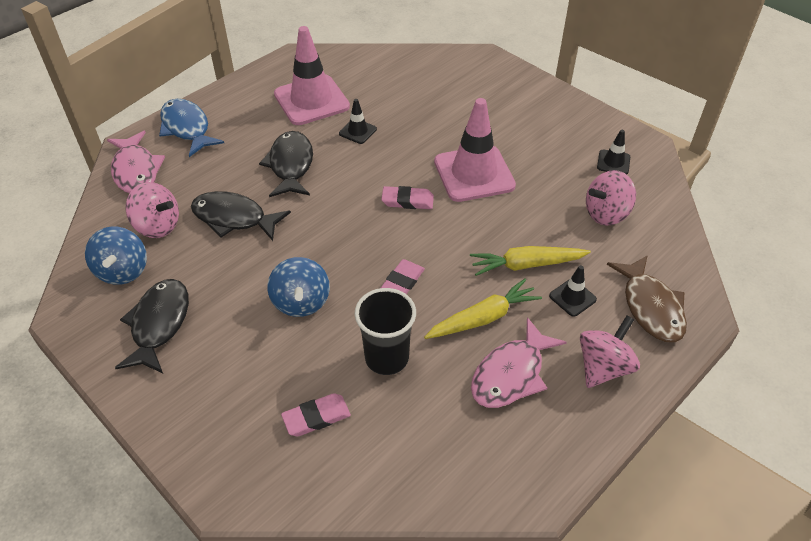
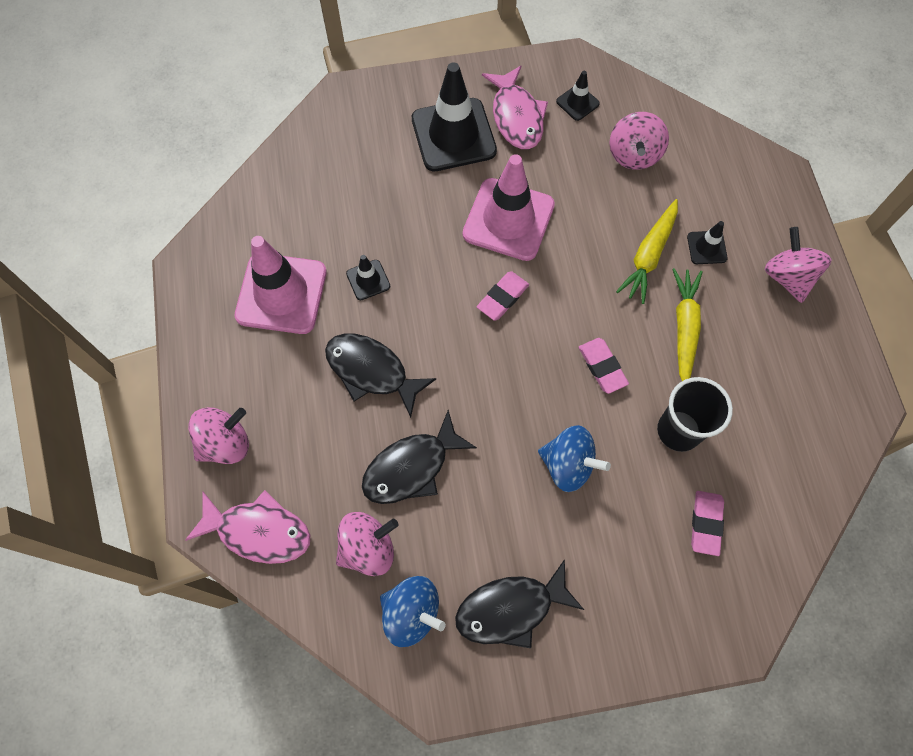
camera: 55 degrees left, 20 degrees up
(159, 324) = (511, 609): black fish -> black fish turned 60 degrees counterclockwise
(187, 128) = (226, 443): blue fish -> pink spinning top
(511, 116) = (453, 135): none -> black traffic cone
(511, 374) = (754, 347): pink fish -> pink fish (516, 116)
(650, 307) = (752, 200): brown fish -> none

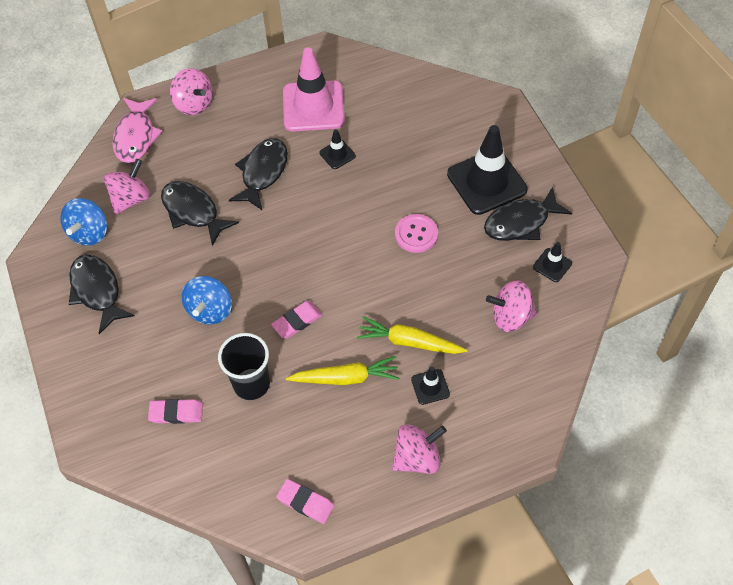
camera: 80 degrees right, 10 degrees down
(368, 548) = (131, 199): pink spinning top -> pink spinning top turned 105 degrees counterclockwise
(502, 297) = (343, 243): pink eraser -> pink eraser (305, 502)
(508, 219) = (416, 234): pink traffic cone -> pink button
(516, 116) = (521, 222): pink fish -> black fish

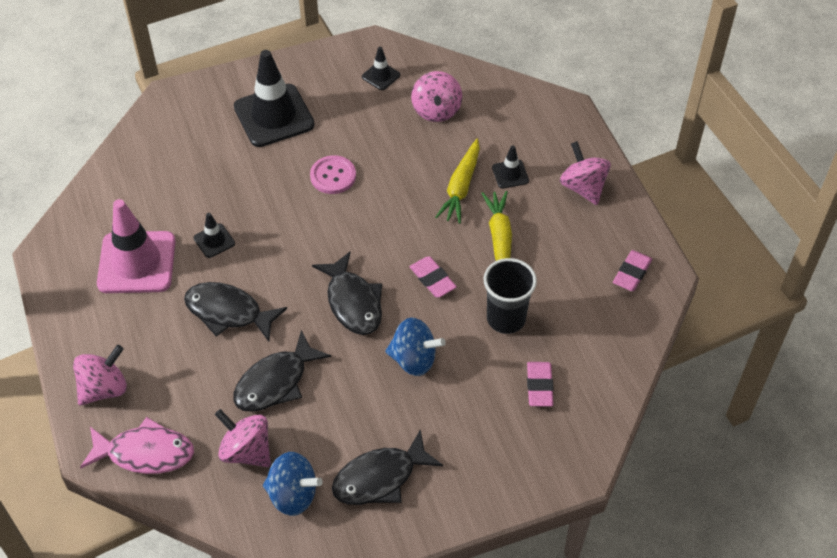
camera: 90 degrees left, 5 degrees down
(521, 222) = (328, 94): black fish -> black fish (353, 302)

